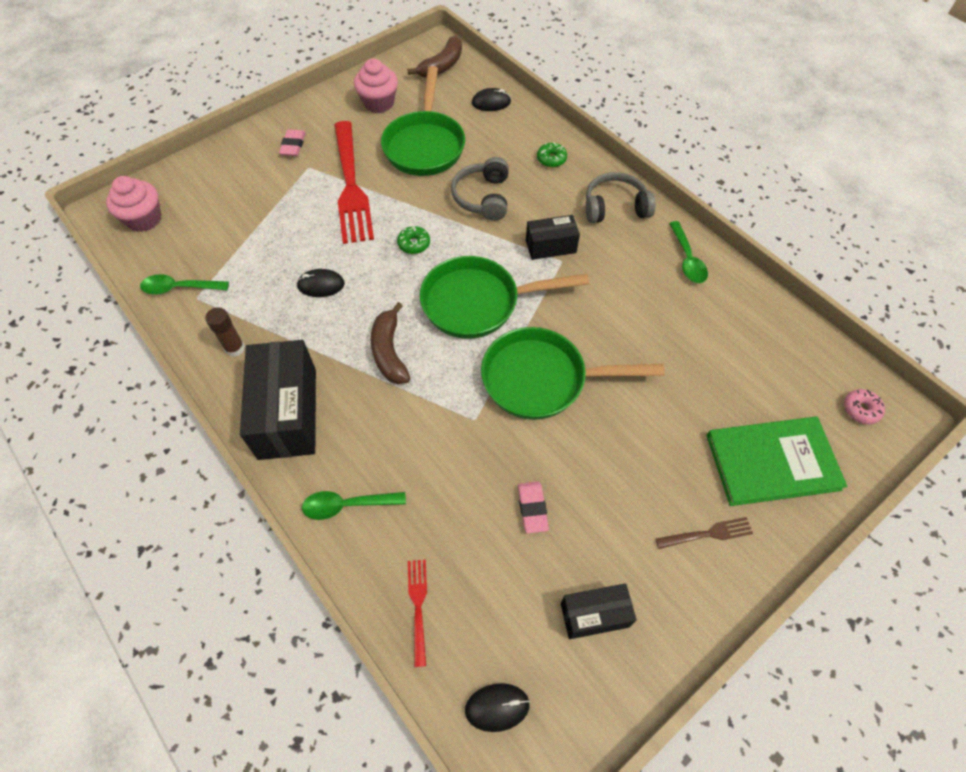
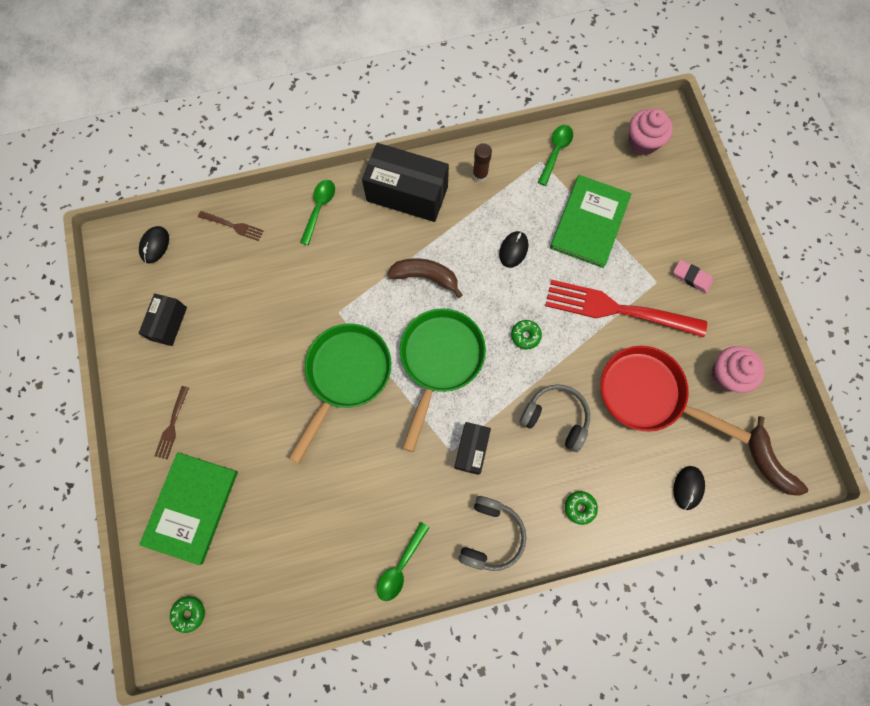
camera: 115 degrees right, 15 degrees up
(261, 233) = (589, 222): none -> green book
(418, 607) = (232, 226): red fork -> brown fork
(425, 145) = (647, 394): green pan -> red pan
(532, 508) = (254, 320): pink eraser -> none
(687, 259) = (400, 566): green spoon -> green spoon turned 75 degrees counterclockwise
(861, 409) = (189, 613): pink donut -> green donut

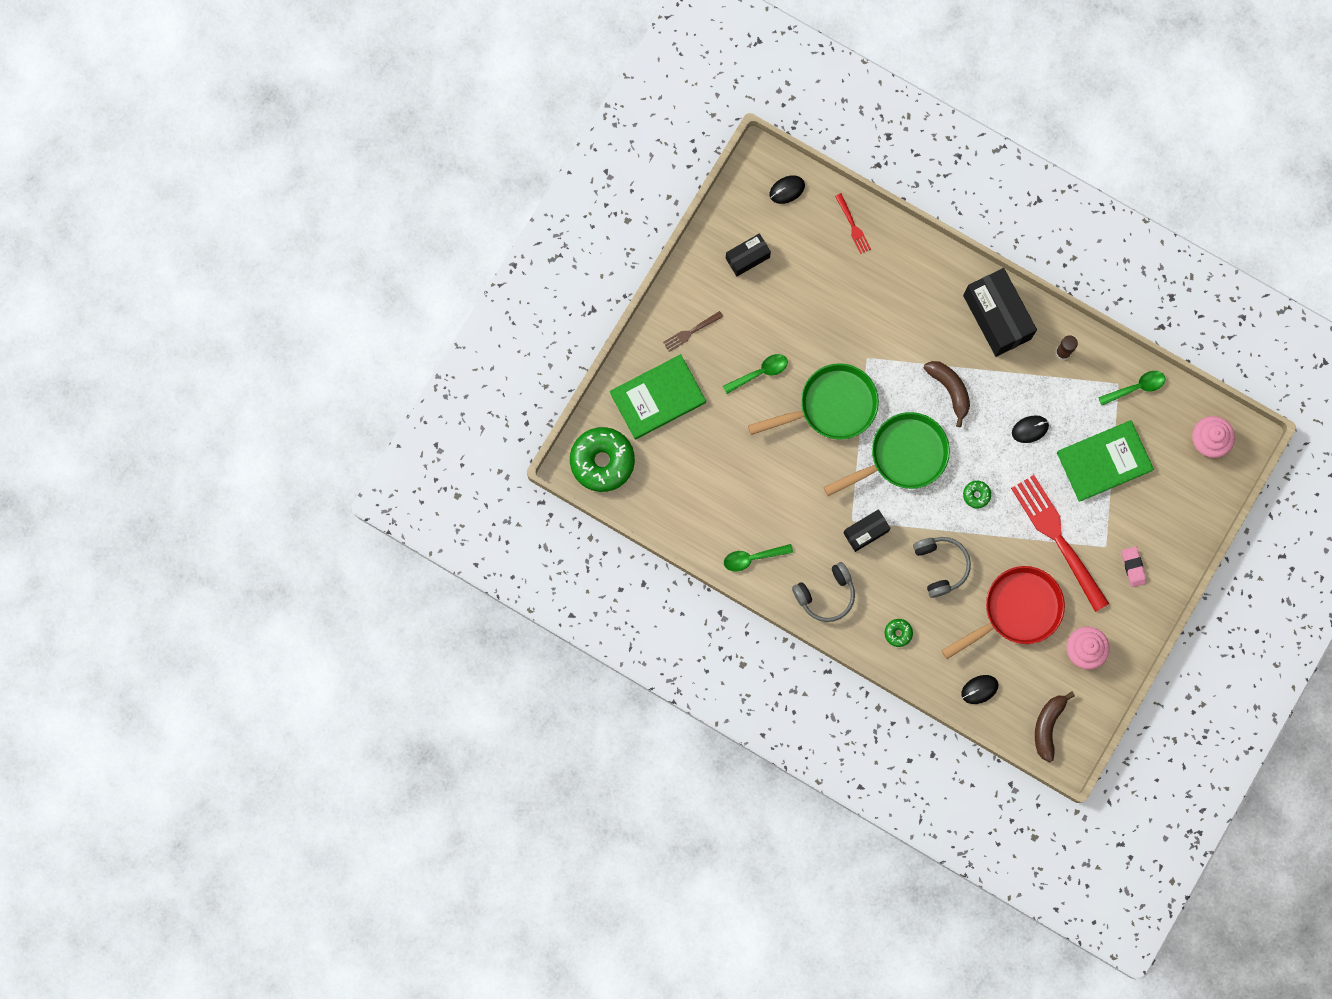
camera: 45 degrees right, 5 degrees up
(189, 613) = (602, 461): green donut -> green donut, size x2.32
(232, 226) = (852, 225): brown fork -> red fork
(319, 209) = (924, 269): green spoon -> green spoon (760, 372)
(647, 394) = (1016, 610): red pan -> red pan turned 75 degrees clockwise

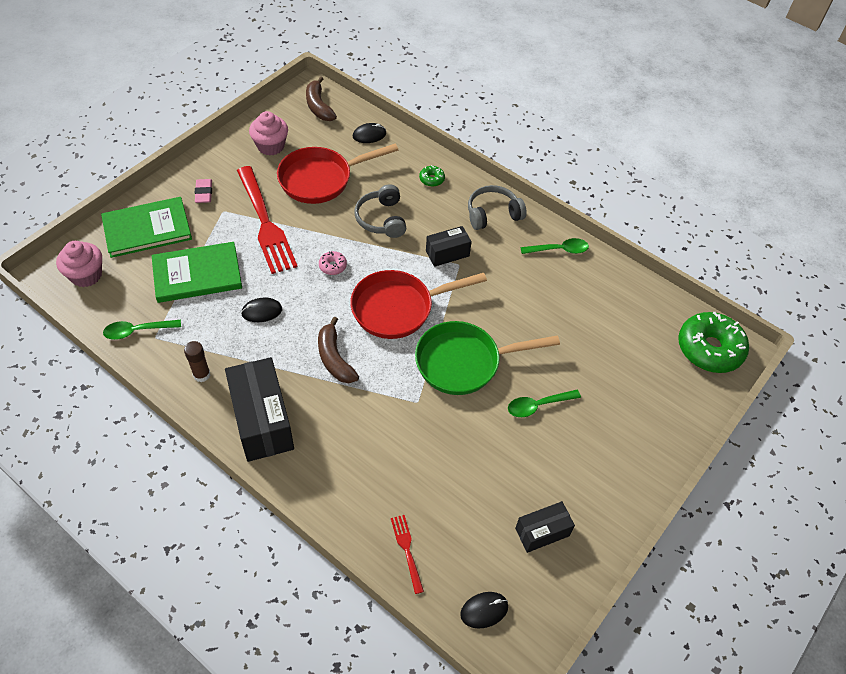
camera: 175 degrees left, 25 degrees down
(658, 398) = (651, 398): green book -> green book (147, 229)
(691, 331) = (613, 459): brown fork -> none
(902, 456) = (398, 308): green pan -> red pan
(976, 495) = (332, 266): green donut -> pink donut
(1048, 726) = (318, 106): brown banana -> brown banana turned 135 degrees clockwise

